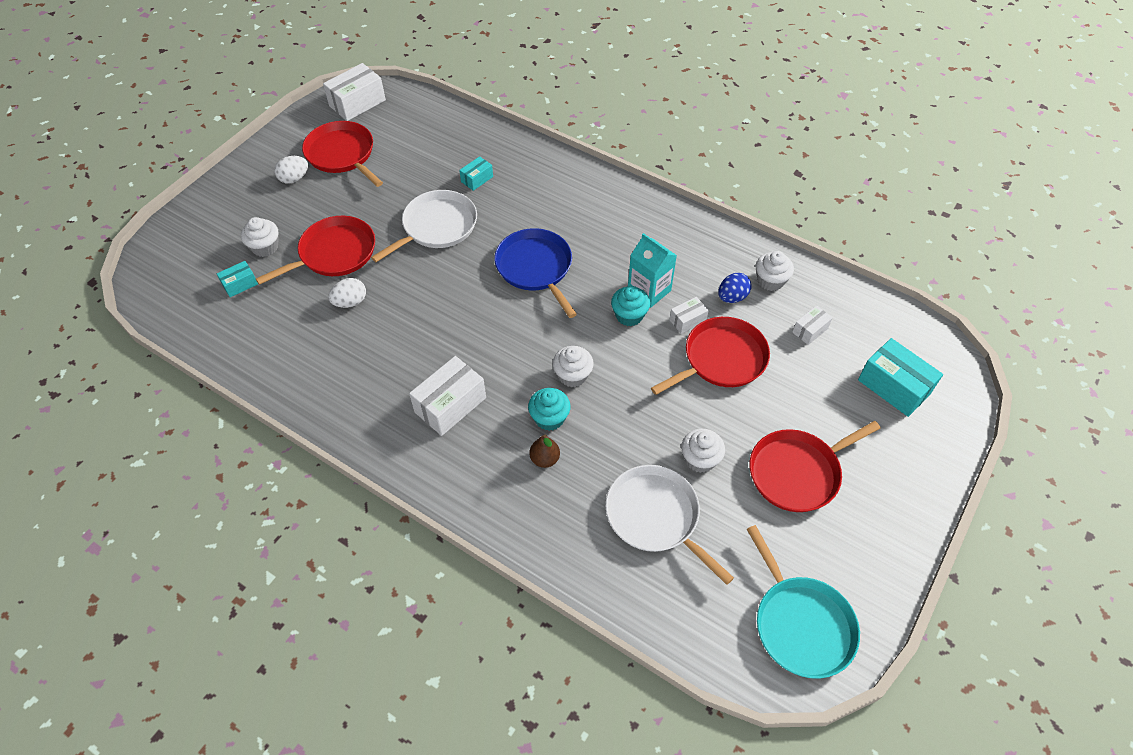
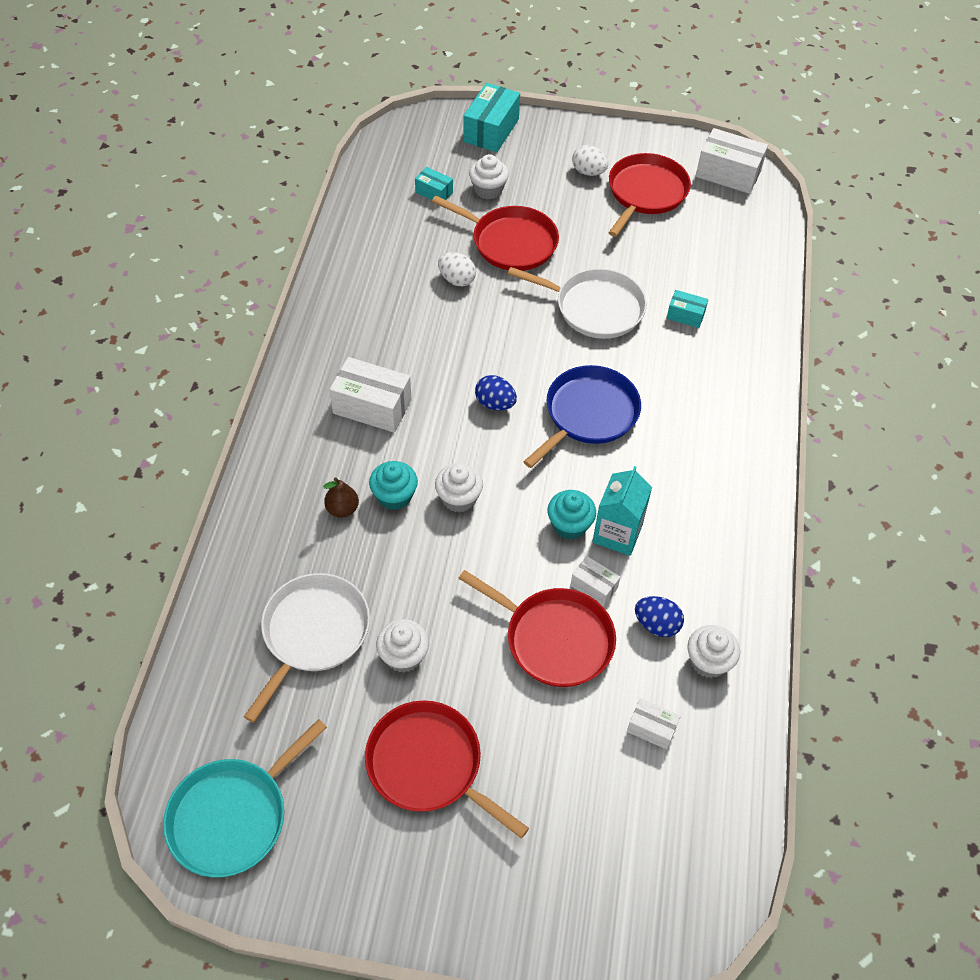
camera: 65 degrees right, 0 degrees up
(494, 321) = (495, 403): none -> blue egg
(893, 386) = (611, 853): turquoise box -> turquoise box (491, 130)

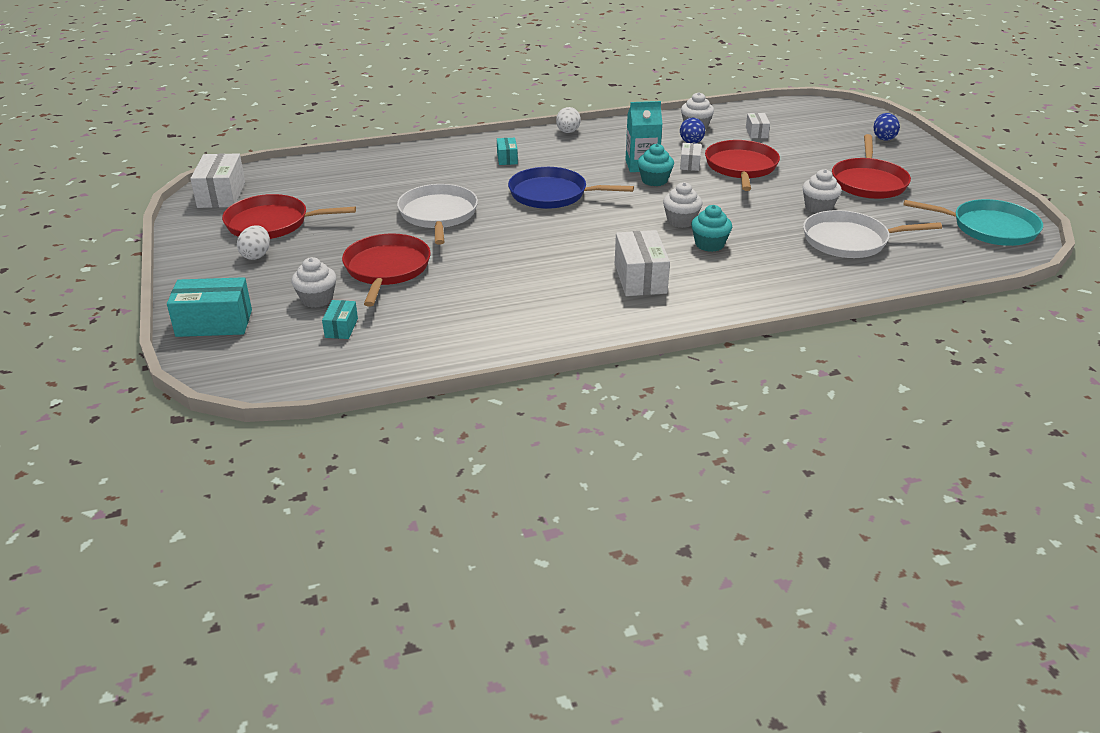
camera: 115 degrees left, 20 degrees down
(342, 509) = (746, 261): brown pear -> none
(456, 280) = (458, 281): white egg -> white egg (568, 132)
(495, 403) = (580, 229): blue egg -> blue egg (883, 138)
(685, 315) = (416, 181): turquoise box -> turquoise box (507, 158)

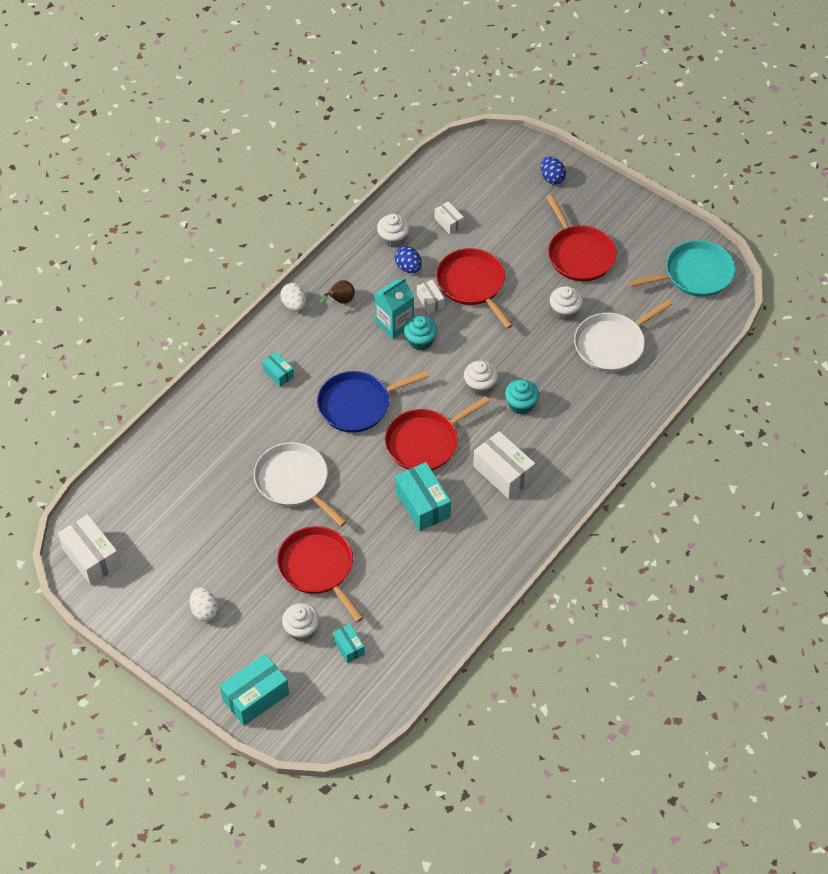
camera: 35 degrees left, 20 degrees up
(272, 223) = (174, 568): red pan -> red pan (425, 442)
(535, 268) = (423, 504): none -> turquoise box
(609, 141) = (340, 301): none -> brown pear

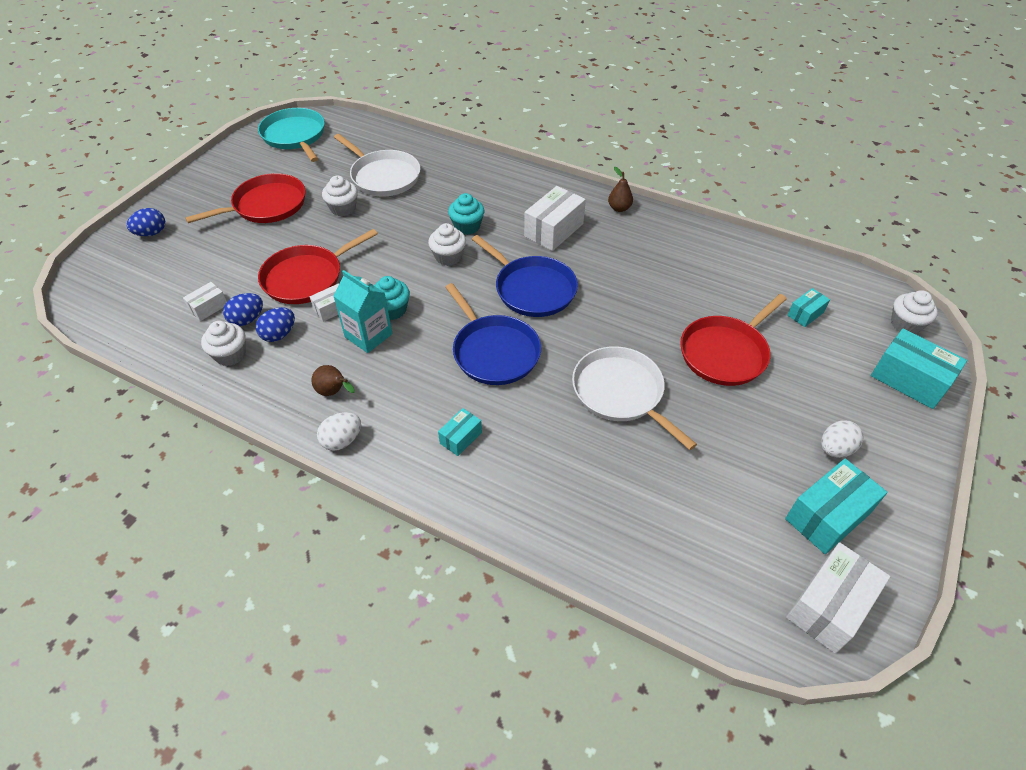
camera: 100 degrees left, 5 degrees down
(294, 482) = (621, 393): white pan -> white pan turned 105 degrees clockwise
(301, 629) = (807, 354): white cupcake -> white cupcake (905, 324)
(423, 504) = (611, 281): turquoise box -> turquoise box (827, 516)
(425, 442) = (532, 289): red pan -> blue pan
(429, 247) = (247, 319): none -> blue egg
(528, 535) = (619, 208): none -> brown pear

